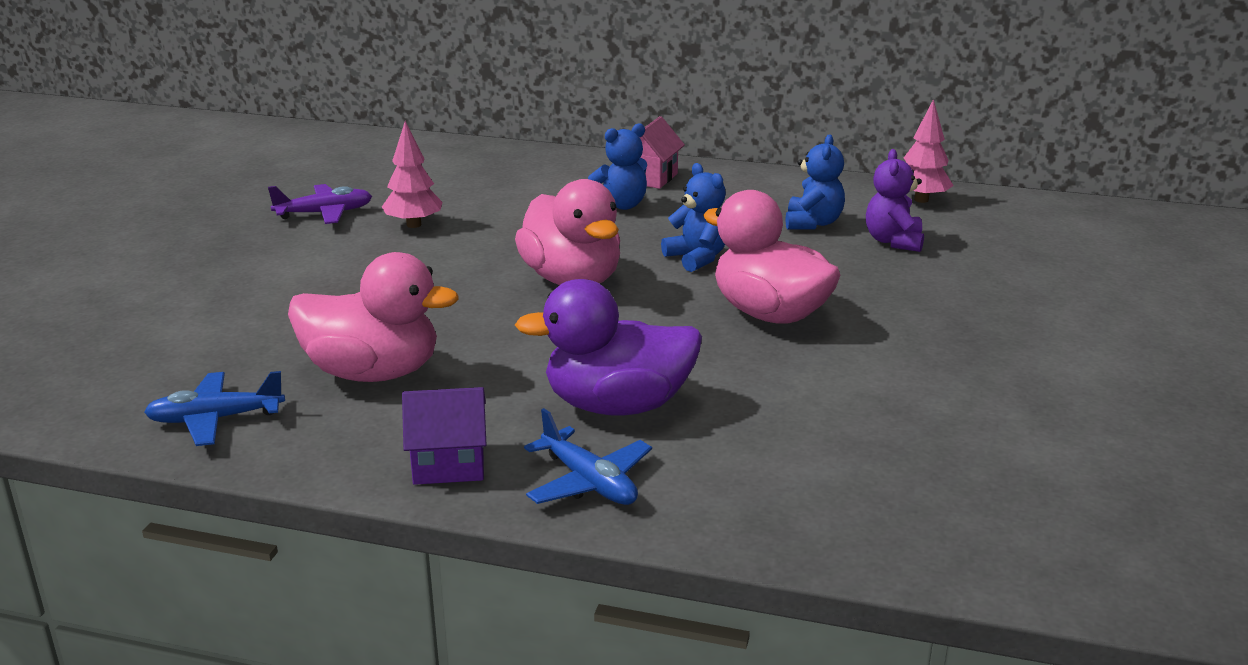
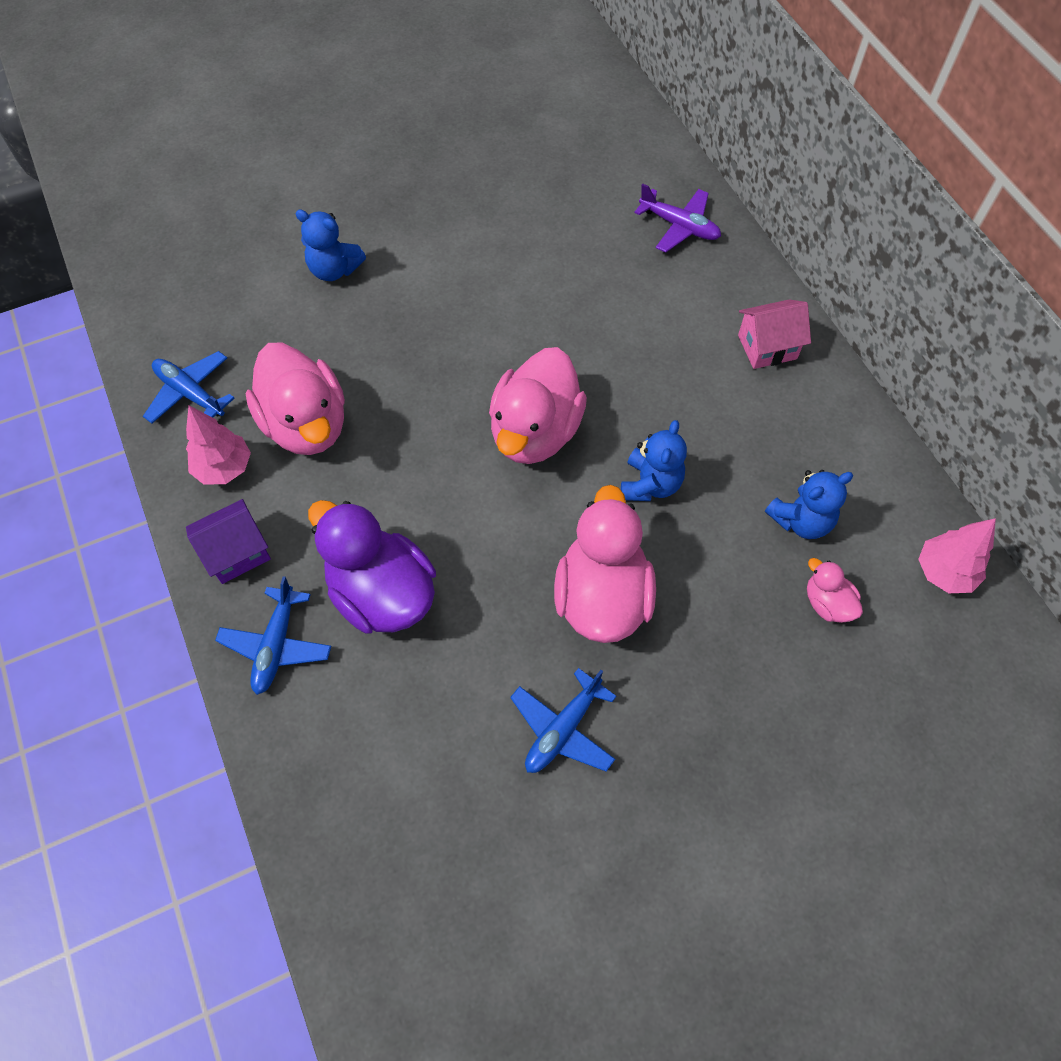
camera: 50 degrees right, 35 degrees up
(324, 213) = (492, 209): purple plane -> purple plane (679, 226)
(414, 225) = (526, 272): pink tree -> pink tree (224, 468)
(448, 464) = (237, 553): purple house -> purple house turned 75 degrees counterclockwise
(621, 205) = (693, 367): blue teddy bear -> blue teddy bear (334, 269)
(870, 376) = (563, 729): none -> blue plane
(893, 241) = (827, 603): purple teddy bear -> pink duck

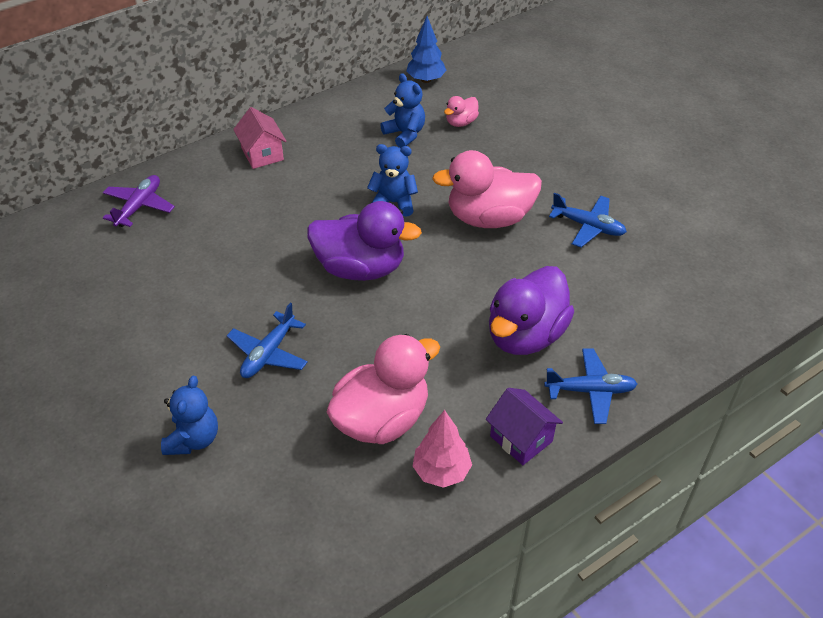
camera: 100 degrees left, 15 degrees down
(190, 393) = (363, 525): blue plane -> blue plane (268, 353)
(535, 432) = (360, 268): pink duck -> purple duck
(944, 572) = (426, 80): pink tree -> blue tree

